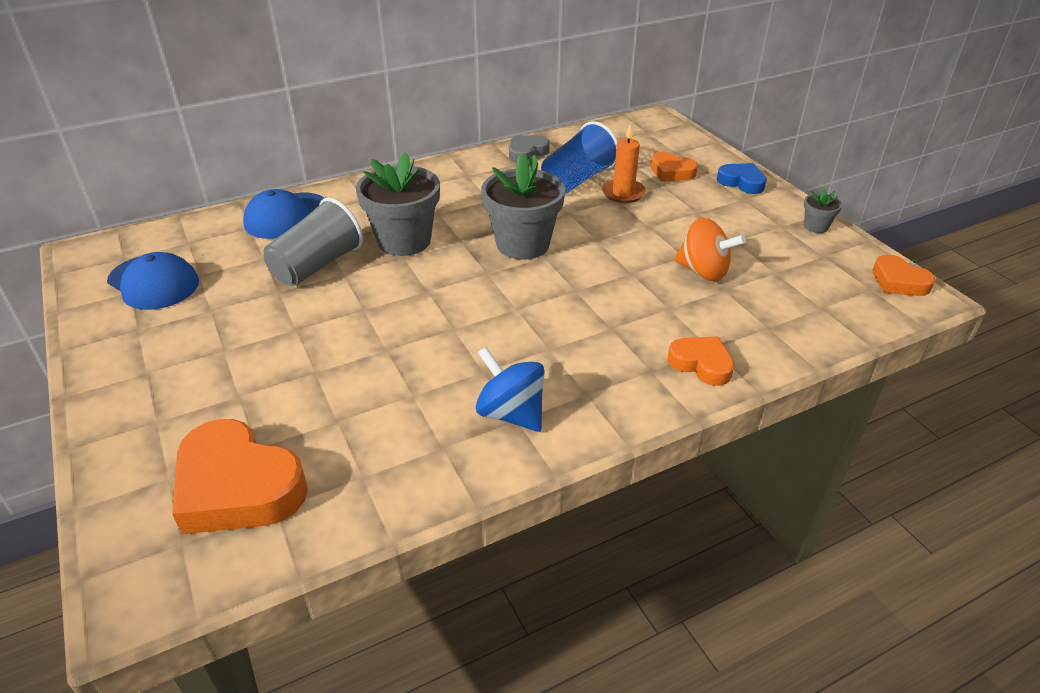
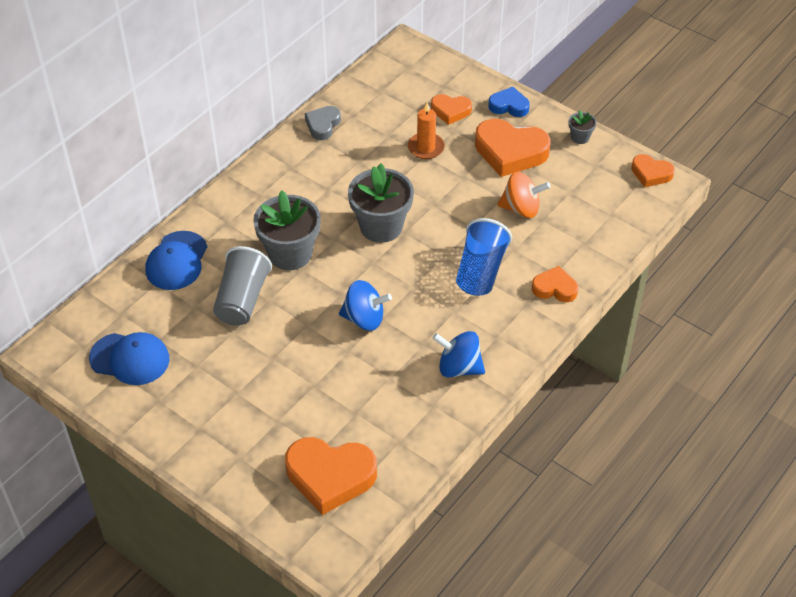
camera: 25 degrees left, 10 degrees up
(434, 323) = (364, 319): none -> blue spinning top
(577, 180) = (382, 144): blue cup -> blue cup (480, 271)
(720, 219) = (510, 152): none -> orange heart

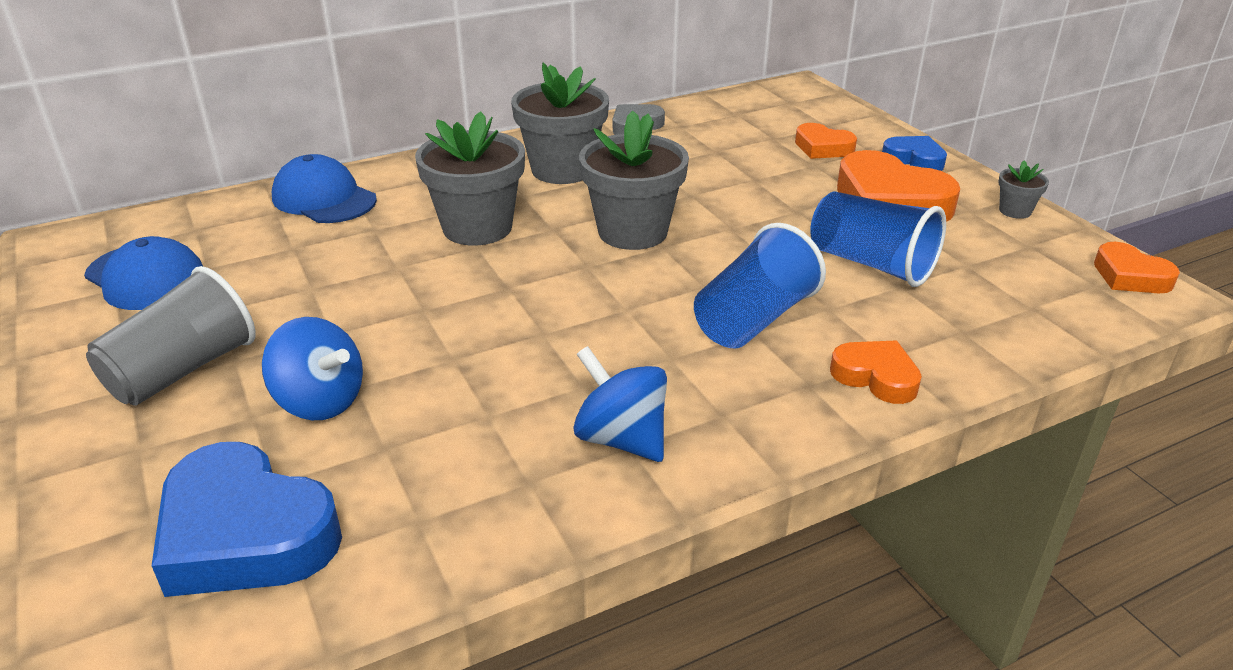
camera: 25 degrees right, 15 degrees down
(176, 261) = (324, 199): blue cap -> blue cap turned 90 degrees clockwise
(242, 300) = (363, 257): grey cup -> grey cup (183, 370)
(305, 185) = (562, 170): none -> grey flower pot
(330, 477) = (245, 534): orange heart -> blue heart
(364, 319) = (516, 326): blue spinning top -> blue spinning top (320, 401)
(426, 148) = (761, 172): orange candle -> none
(521, 208) = (871, 264): orange spinning top -> blue cup

